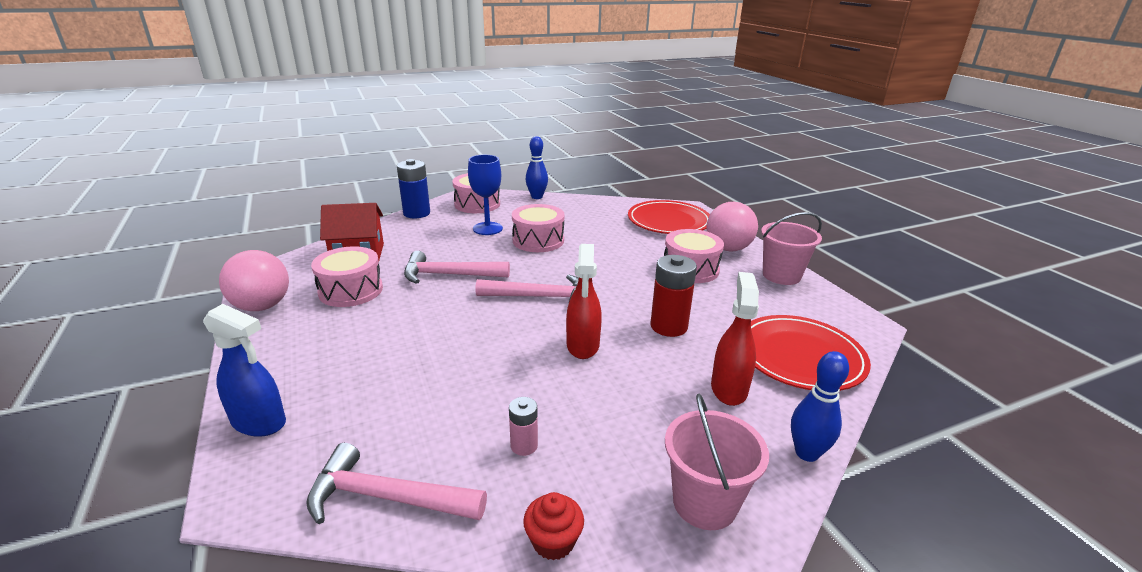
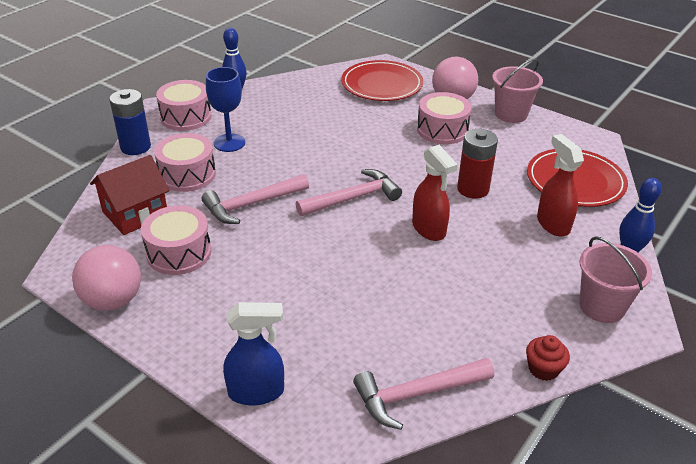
camera: 30 degrees left, 10 degrees up
(524, 445) = (466, 320): pink battery -> none
(538, 240) = (291, 141): pink drum -> pink drum (187, 175)

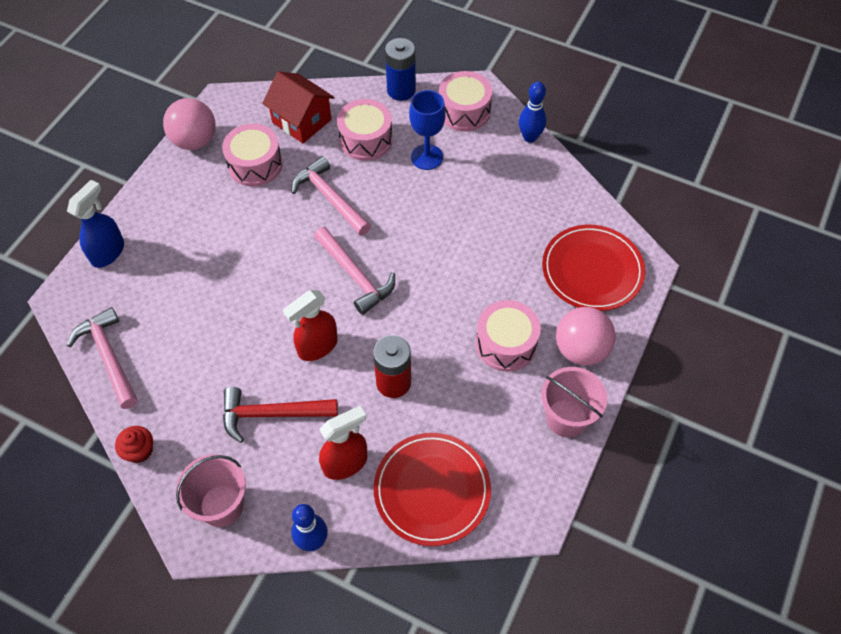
camera: 80 degrees right, 20 degrees up
(257, 392) = (108, 252): blue spray bottle -> blue spray bottle turned 135 degrees counterclockwise
(501, 265) = (271, 414): none -> red hammer

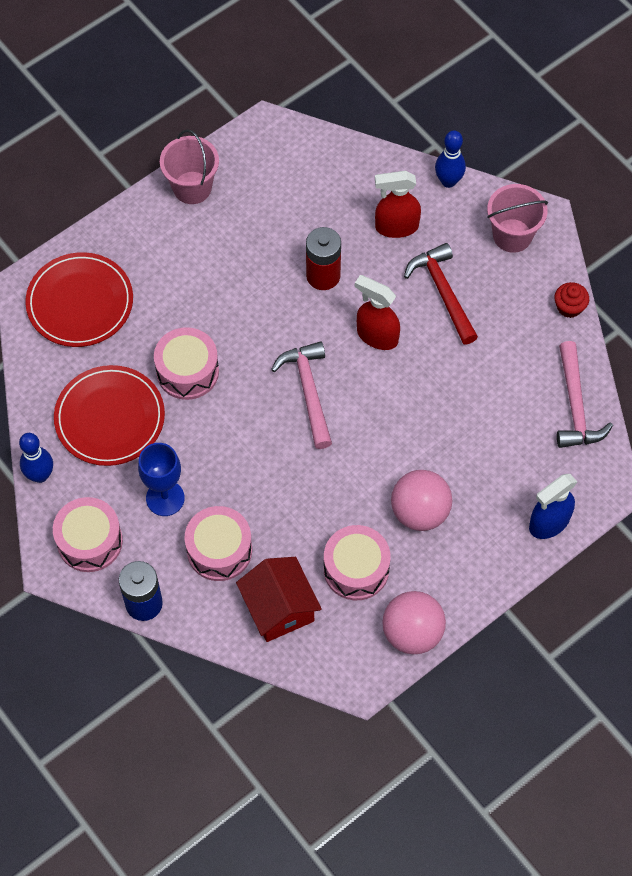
camera: 155 degrees left, 5 degrees up
(271, 414) = (443, 292): red hammer -> red hammer turned 135 degrees counterclockwise
(317, 346) = (377, 336): red spray bottle -> red spray bottle turned 135 degrees counterclockwise
(329, 198) = (293, 491): pink hammer -> none
(432, 490) = (335, 179): red plate -> red plate (110, 418)
(506, 344) = (204, 268): pink drum -> pink drum (187, 371)
(581, 349) = (141, 236): pink ball -> pink ball (420, 512)

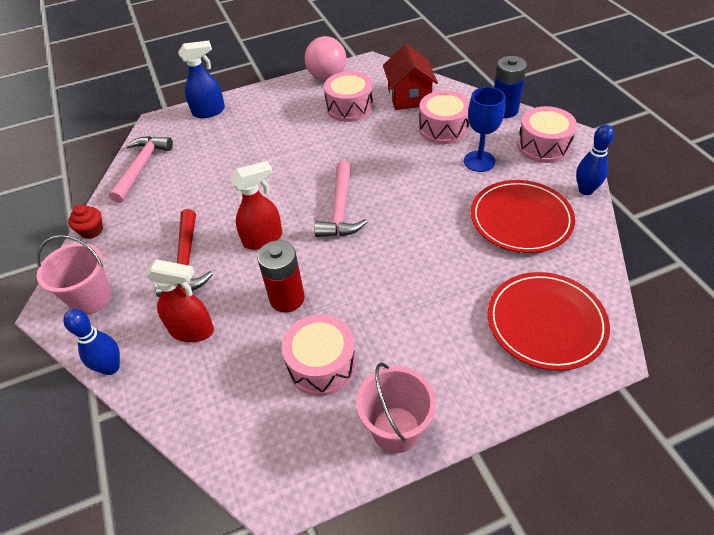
camera: 160 degrees left, 15 degrees down
(187, 371) = (443, 242): pink drum -> pink drum (322, 364)
(377, 336) = (263, 239): red spray bottle -> red spray bottle turned 75 degrees counterclockwise
(420, 512) = (291, 128): pink ball -> none

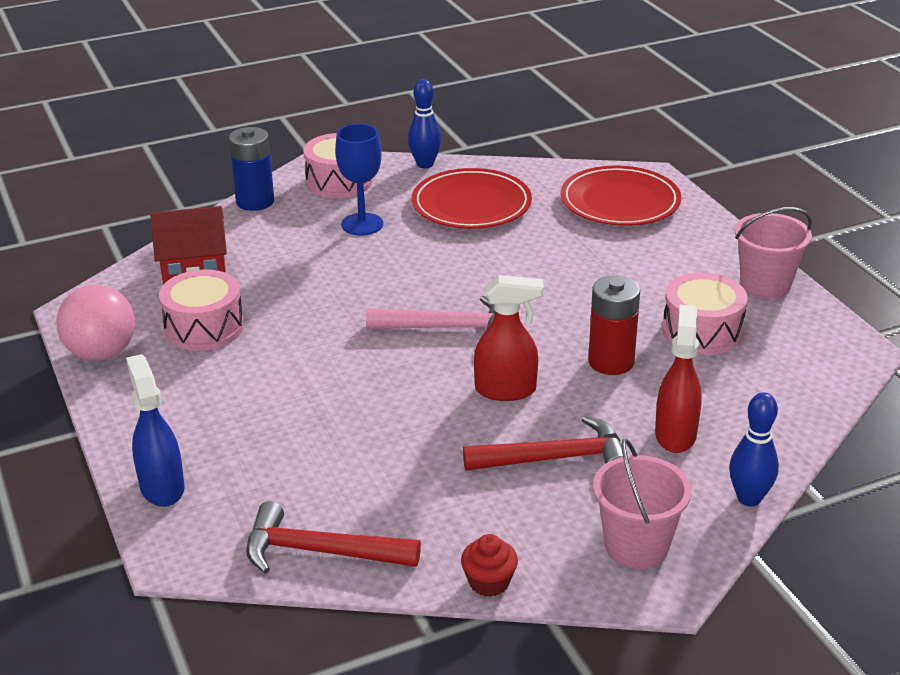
camera: 95 degrees left, 15 degrees down
(141, 167) = (319, 551): pink hammer -> red hammer
(263, 239) = (506, 390): red spray bottle -> red spray bottle turned 120 degrees clockwise
(443, 128) = (284, 247): pink drum -> none

